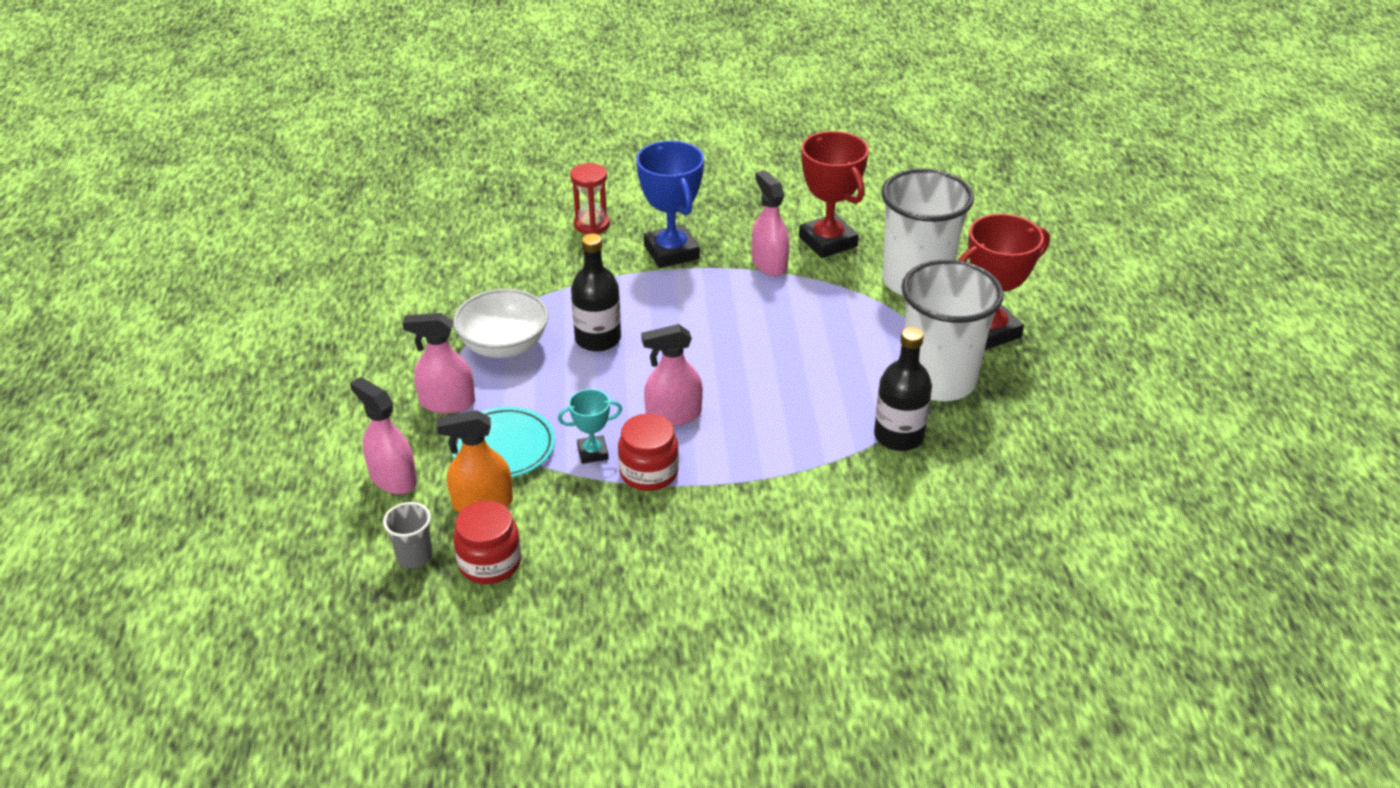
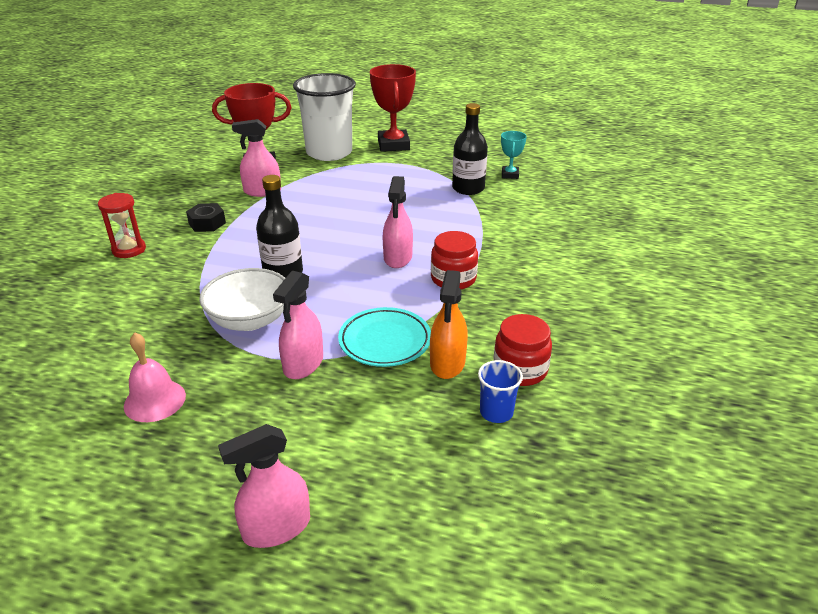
camera: 70 degrees left, 5 degrees down
(370, 333) = (155, 400): none -> pink bell
(393, 478) = (387, 412): pink spray bottle -> pink spray bottle (276, 528)
(414, 556) = (496, 412): grey cup -> blue cup
(593, 453) = (417, 299): turquoise trophy -> turquoise trophy (510, 175)
(671, 252) = (207, 223): blue trophy -> black nut
(938, 380) = (426, 167): white cup -> none

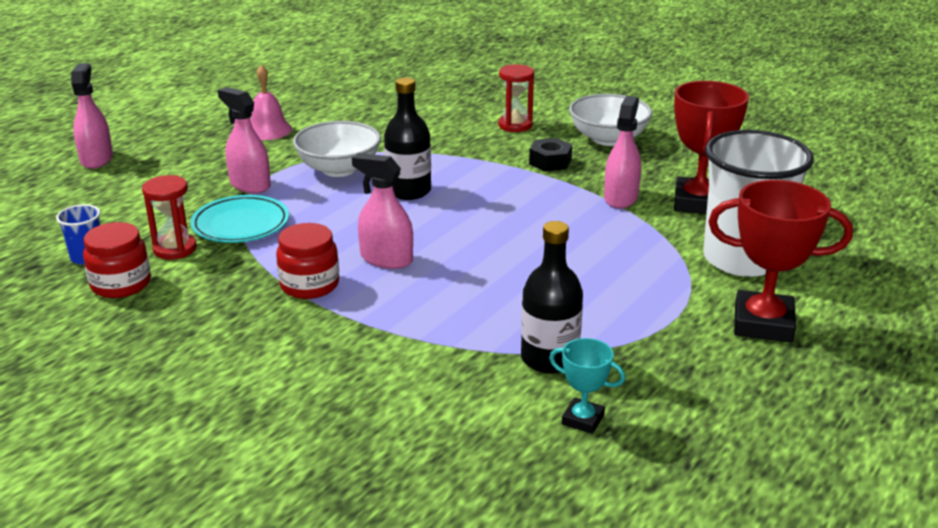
camera: 110 degrees right, 5 degrees down
(155, 207) = (608, 139): none -> white bowl
(447, 363) = (175, 249): orange spray bottle -> red hourglass

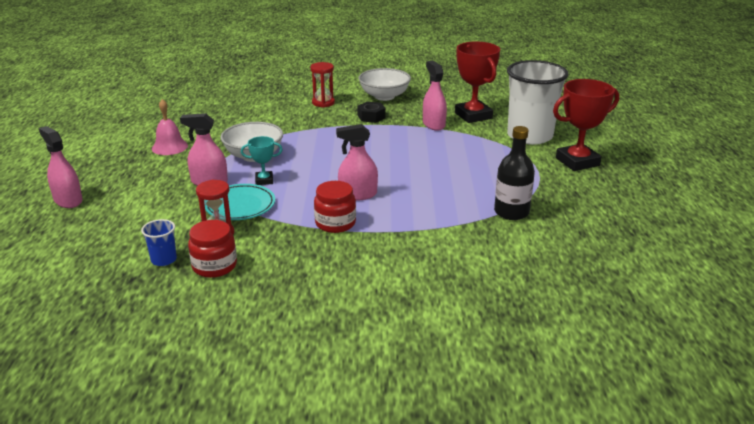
camera: 35 degrees left, 0 degrees up
(408, 191) = (315, 155): black bottle -> none
(583, 420) = (565, 233): turquoise trophy -> turquoise trophy (264, 180)

